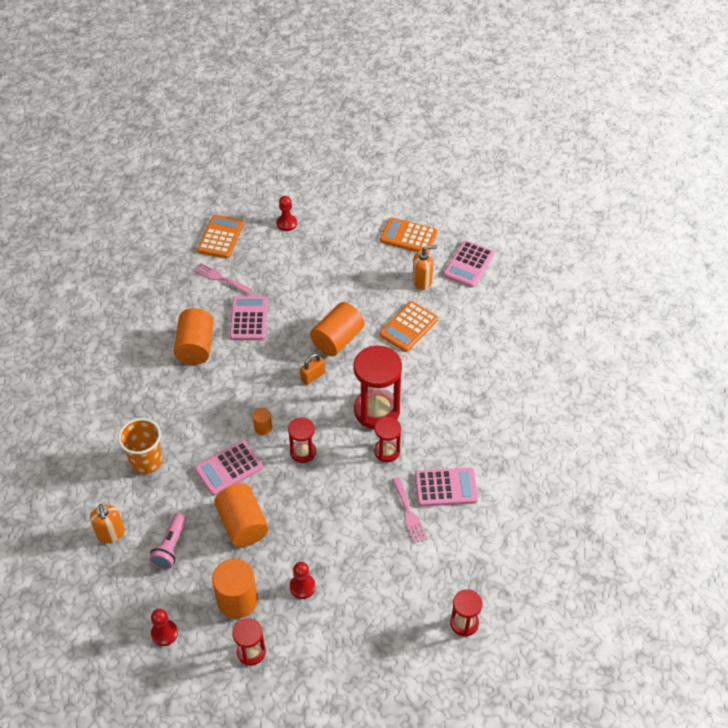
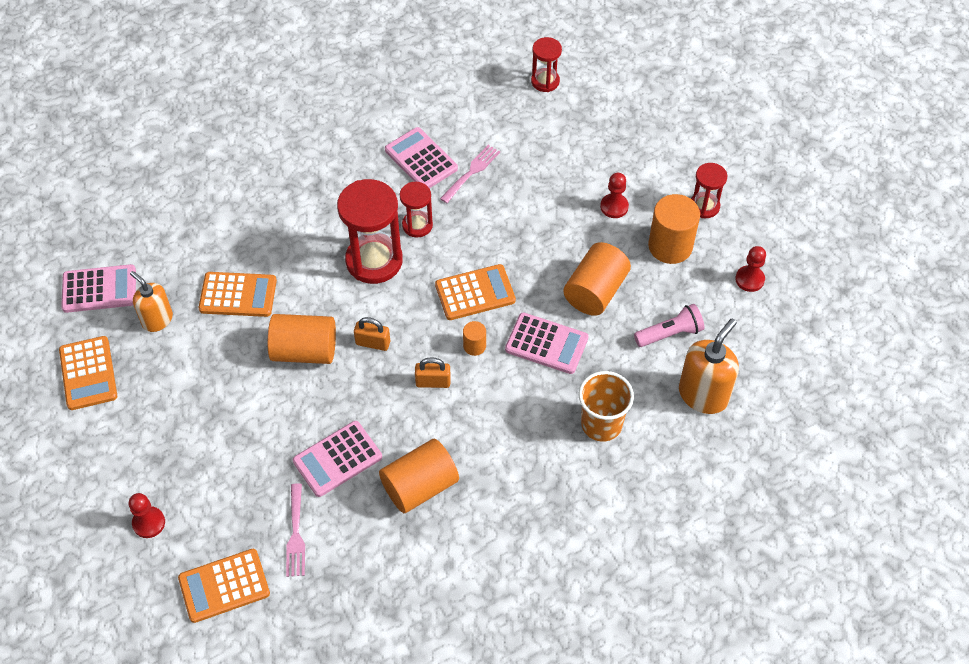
camera: 125 degrees left, 5 degrees up
(110, 534) = (703, 395): orange soap dispenser -> orange soap dispenser, size x1.52
(257, 391) = (433, 382): none -> orange padlock
(303, 452) = (475, 293): red hourglass -> orange calculator

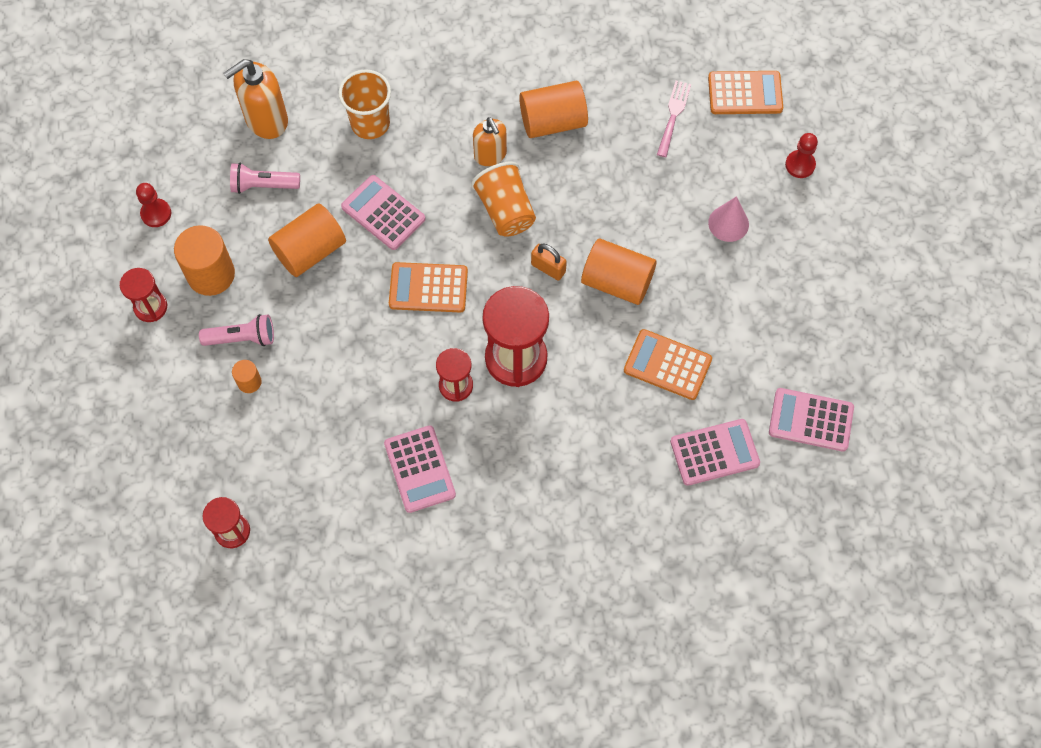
camera: 160 degrees left, 10 degrees up
(88, 373) = (835, 327): orange calculator -> none
(157, 319) = (756, 364): orange soap dispenser -> orange soap dispenser (490, 155)
(211, 438) = (728, 223): none -> pink cone
(337, 459) = (617, 167): pink calculator -> pink calculator (714, 452)
(433, 382) = (505, 210): orange padlock -> orange cup
(471, 172) = (371, 433): pink fork -> none
(474, 346) = (452, 233): orange cylinder -> orange cylinder (249, 382)
(614, 207) = (242, 338): red pawn -> pink flashlight

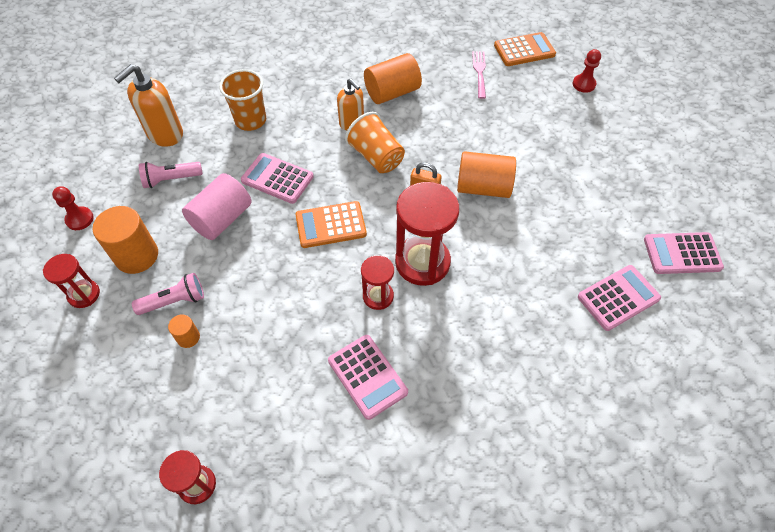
camera: 15 degrees left, 10 degrees down
(310, 251) = (222, 219): orange cylinder -> pink cylinder
(667, 365) = (549, 239): orange calculator -> none
(728, 223) = (550, 130): pink cone -> none

